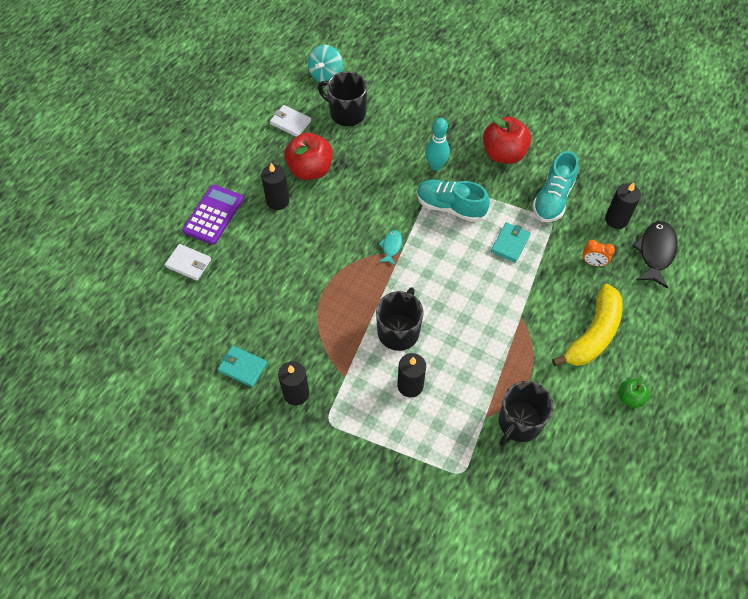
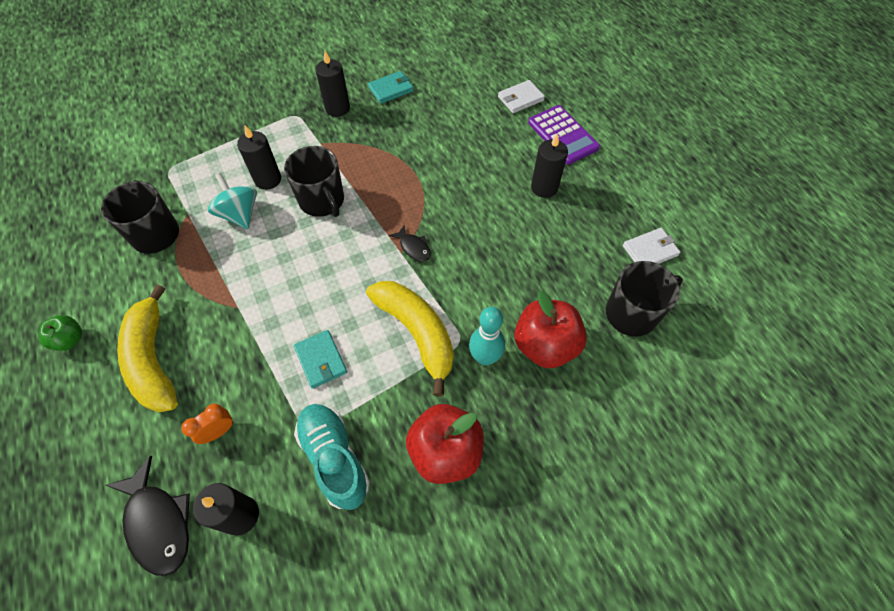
camera: 125 degrees right, 0 degrees up
(310, 169) = (567, 233): red apple -> red apple (545, 345)
(326, 75) = (714, 328): turquoise spinning top -> turquoise spinning top (239, 214)
(391, 247) = (413, 247): turquoise fish -> black fish
(450, 207) = (417, 333): turquoise shoe -> yellow banana

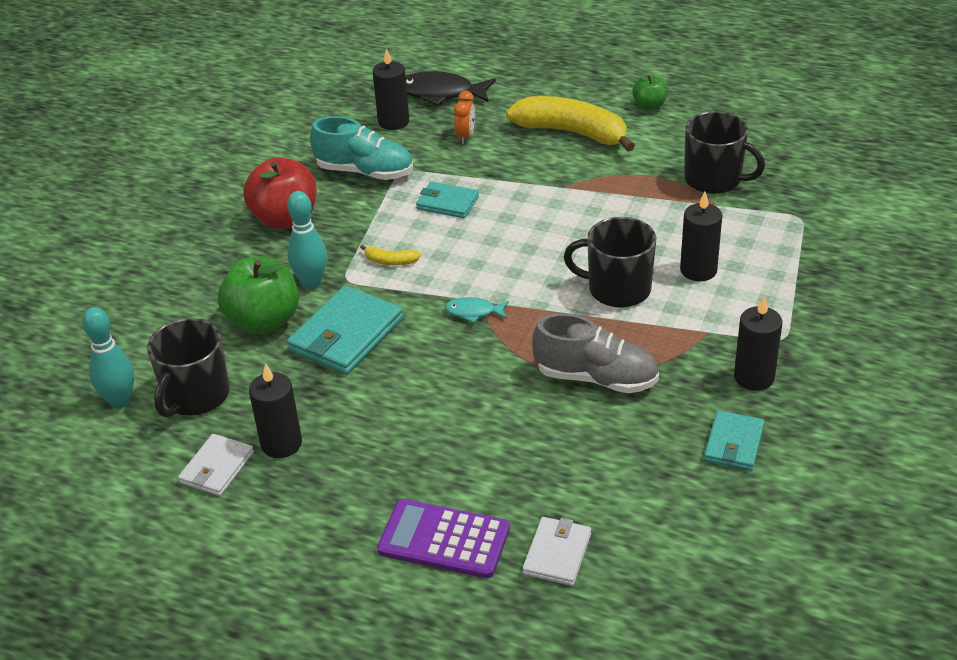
camera: 140 degrees right, 20 degrees down
(239, 214) = (672, 233): turquoise spinning top -> none
(404, 159) = (596, 378): none -> grey shoe
(413, 247) = (474, 312): black fish -> turquoise fish
(417, 333) = (390, 261): yellow banana -> yellow banana, size x0.41
(502, 290) = (346, 335): none -> turquoise wallet
(544, 187) = (401, 456): black candle -> black candle (281, 443)
(545, 345) = (264, 321): red apple -> green apple
(686, 348) = (120, 401): none -> turquoise bowling pin

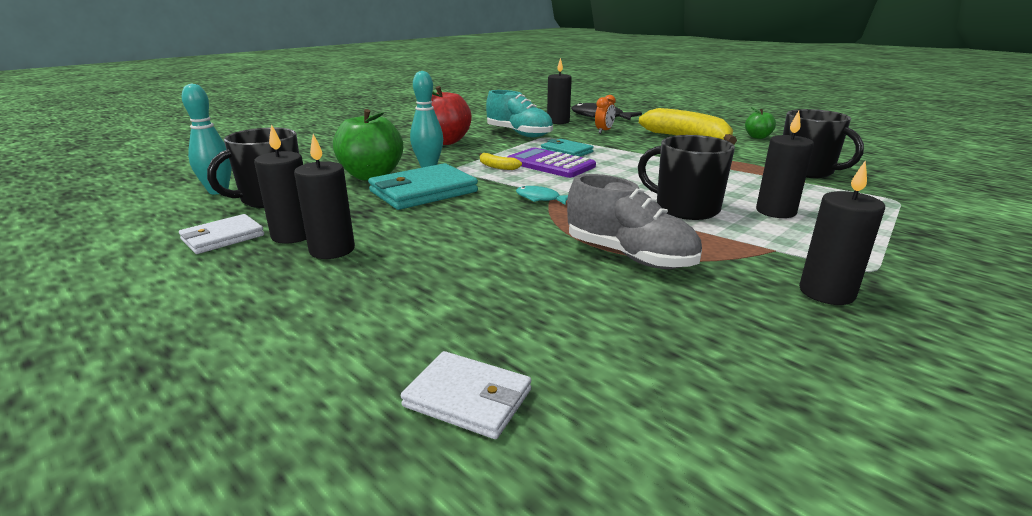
camera: 20 degrees right, 15 degrees down
(338, 451) = (332, 250): none -> black candle
(444, 540) = (348, 342): purple calculator -> purple calculator (550, 164)
(557, 554) = (468, 398): white wallet -> white wallet turned 75 degrees clockwise
(733, 444) = (784, 346): turquoise wallet -> none

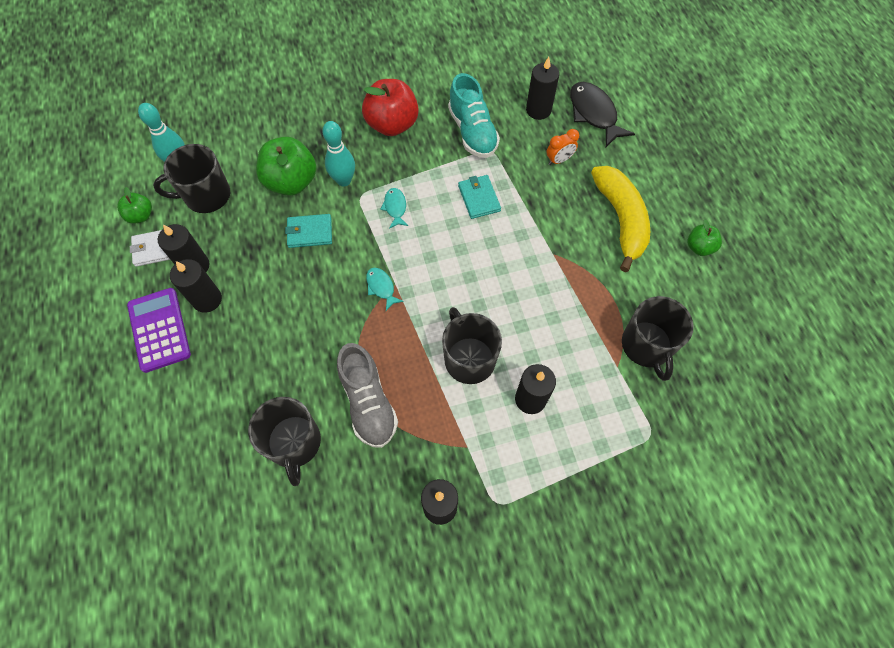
camera: 30 degrees right, 40 degrees up
(182, 225) = (141, 216): none -> green apple
(423, 191) = (309, 232): turquoise wallet -> turquoise wallet, size x0.60
(468, 398) = (193, 481): white wallet -> none
(497, 167) = (395, 207): yellow banana -> turquoise fish
(550, 164) = (441, 222): purple calculator -> purple calculator (159, 330)
(583, 309) = (294, 443): none -> black mug

